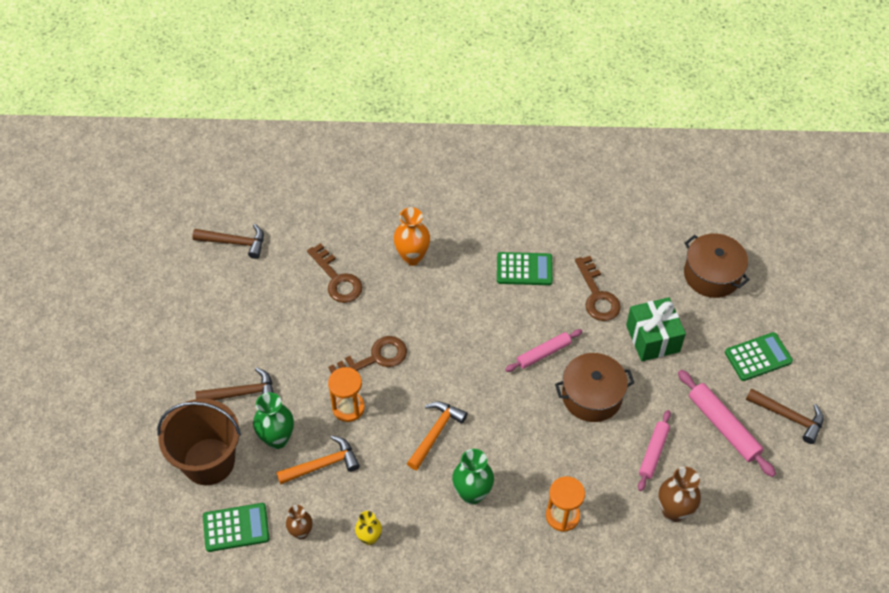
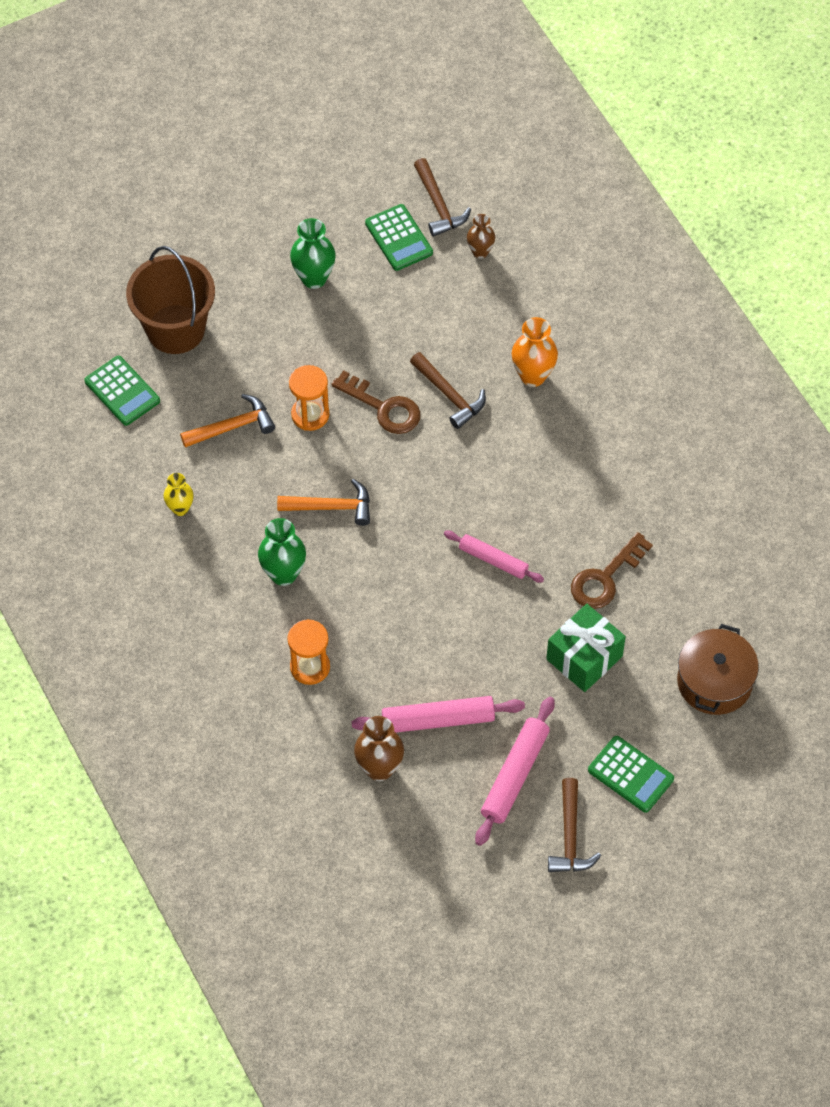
camera: 60 degrees right, 5 degrees up
(242, 393) = (266, 314): brown hammer -> brown hammer (449, 395)
(277, 439) = (236, 372): green vase -> green vase (314, 278)
(301, 532) = (151, 448): brown vase -> brown vase (480, 252)
(322, 465) = (232, 427): orange hammer -> orange hammer turned 60 degrees counterclockwise
(337, 279) = (456, 322): brown key -> none
(524, 269) = (591, 490): green calculator -> green calculator (399, 238)
(592, 396) = (470, 630): brown pot -> none
(653, 453) = (437, 720): pink rolling pin -> pink rolling pin, size x1.50

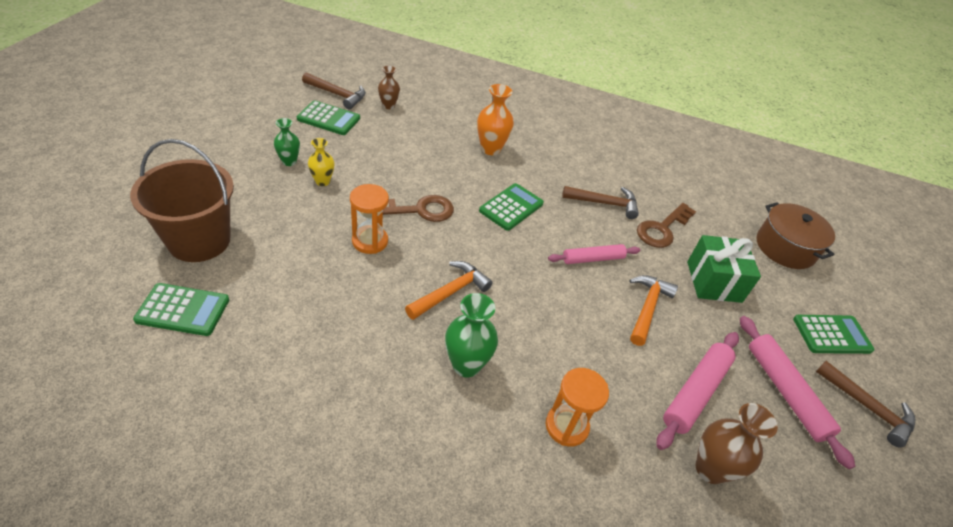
camera: 50 degrees left, 15 degrees down
(180, 508) = (324, 372): yellow vase -> yellow vase (322, 181)
(232, 427) = (314, 282): orange hammer -> orange hammer (647, 308)
(314, 278) = (289, 161): green vase -> green vase, size x0.64
(449, 395) = (453, 182): brown hammer -> brown hammer (604, 203)
(476, 458) = (511, 207): none -> green calculator
(605, 578) = (662, 229): brown key -> brown key turned 45 degrees clockwise

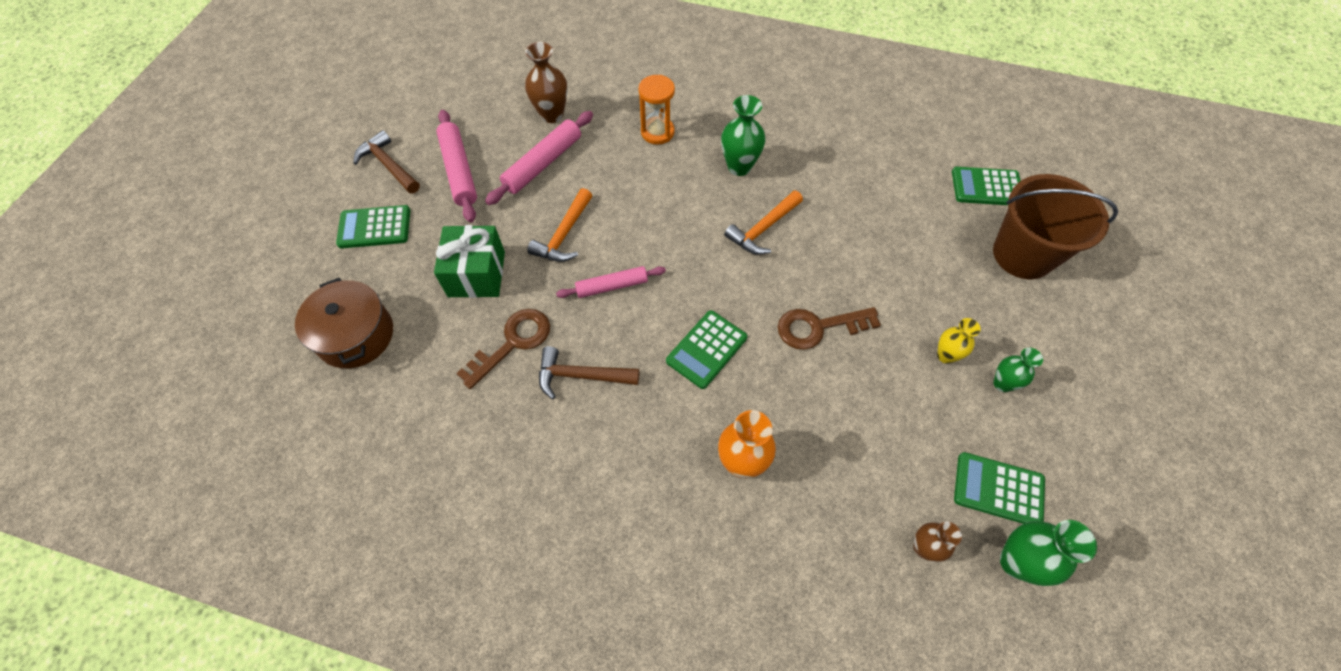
camera: 175 degrees left, 15 degrees up
(337, 95) = (1016, 562): brown hammer -> green vase
(370, 241) = (858, 276): orange hourglass -> none

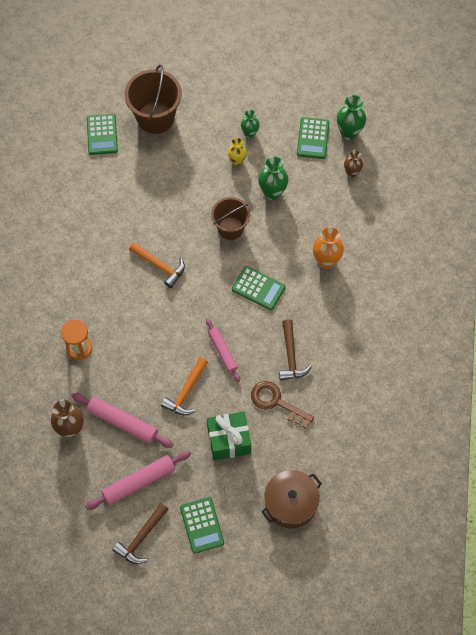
camera: 100 degrees left, 5 degrees up
(564, 234) = (186, 392): orange hammer -> orange hammer turned 105 degrees clockwise
(739, 167) = (106, 287): green vase -> green vase (272, 192)
(818, 327) = (230, 228): brown key -> brown bucket

